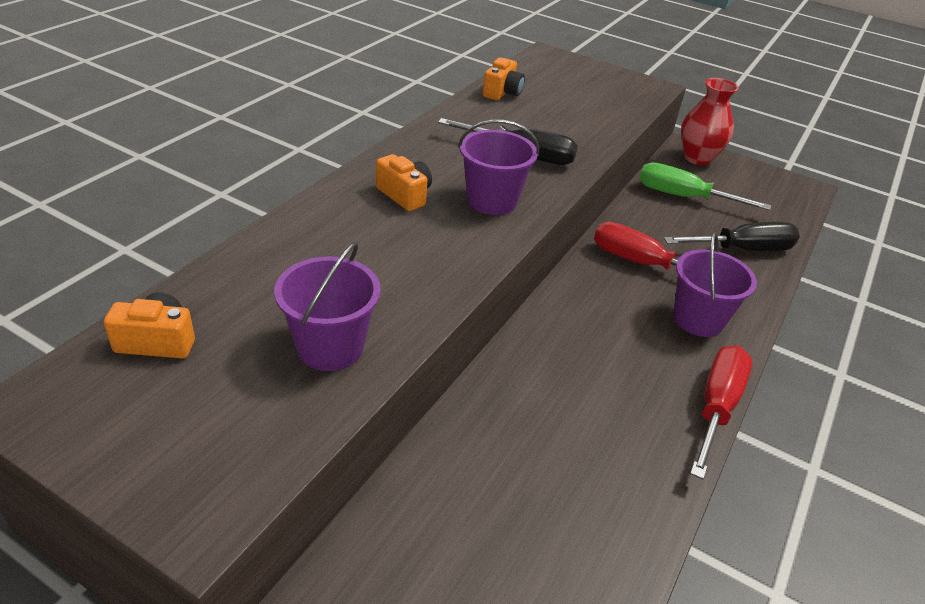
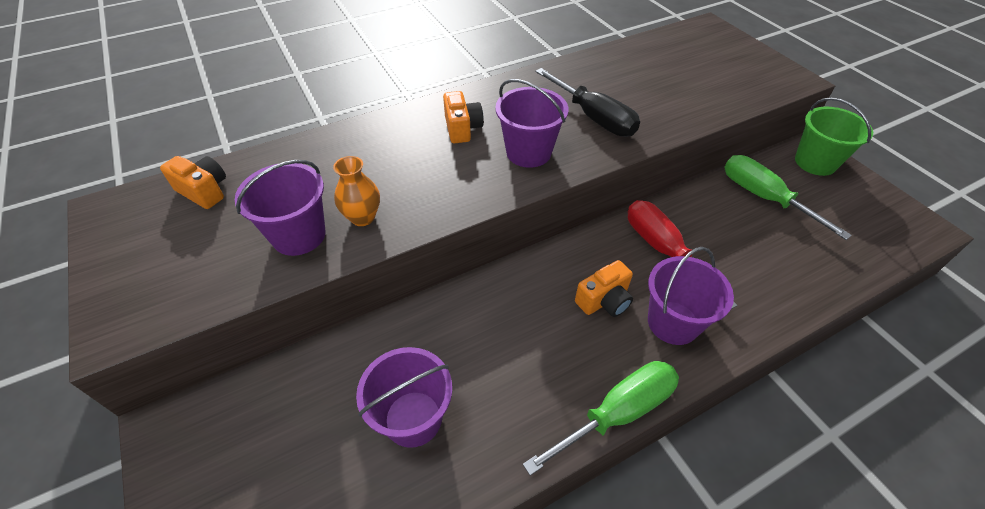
camera: 35 degrees right, 10 degrees up
(384, 307) = (362, 217): none -> orange vase
(502, 92) = (629, 55): orange camera -> orange camera (604, 300)
(555, 491) = (413, 418): none -> purple bucket
(697, 158) = (815, 162): red vase -> green bucket
(716, 407) = (617, 413): red screwdriver -> green screwdriver
(742, 249) = (784, 270): black screwdriver -> none

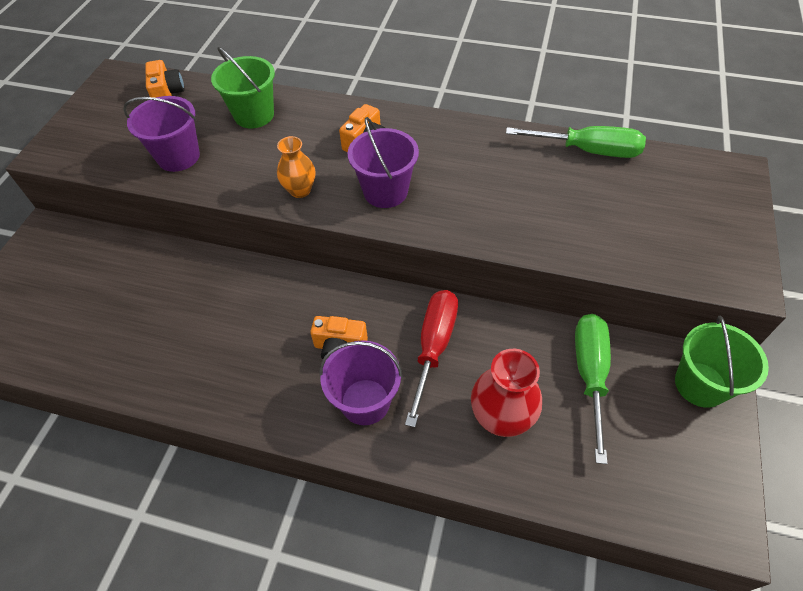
camera: 45 degrees right, 5 degrees up
(330, 161) = (254, 115): none -> green bucket
(362, 217) = (223, 168): orange vase -> orange vase (300, 190)
(413, 418) = (145, 322): purple bucket -> none
(593, 117) = (477, 195): black screwdriver -> none
(617, 413) = (249, 422): green screwdriver -> green screwdriver (588, 151)
(759, 261) = (501, 418): none -> red vase

